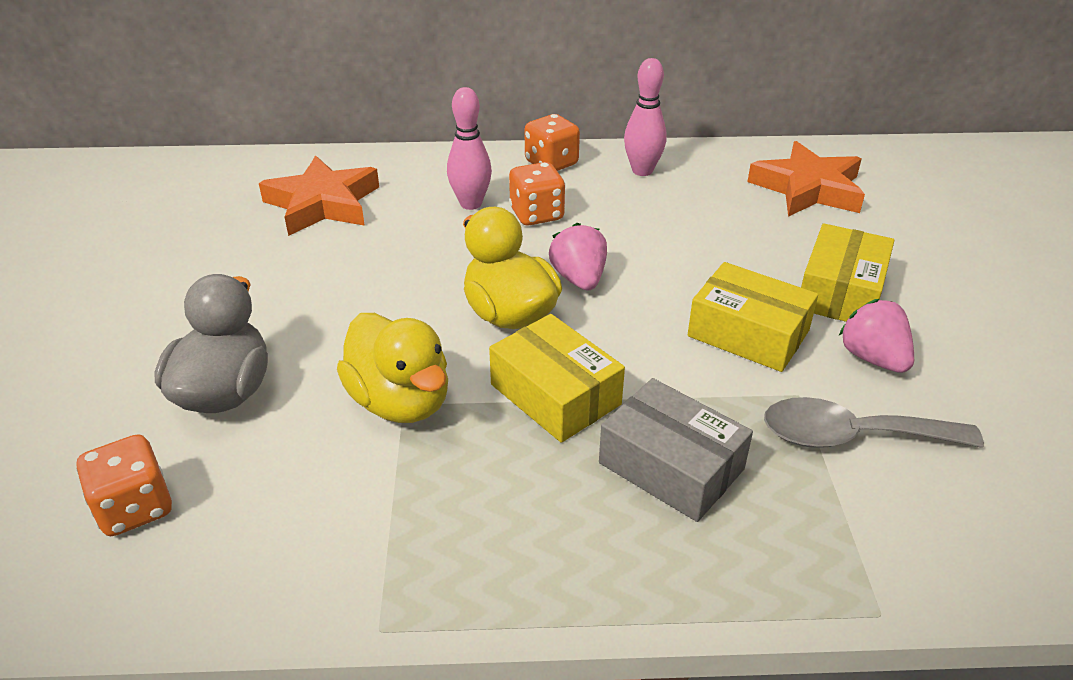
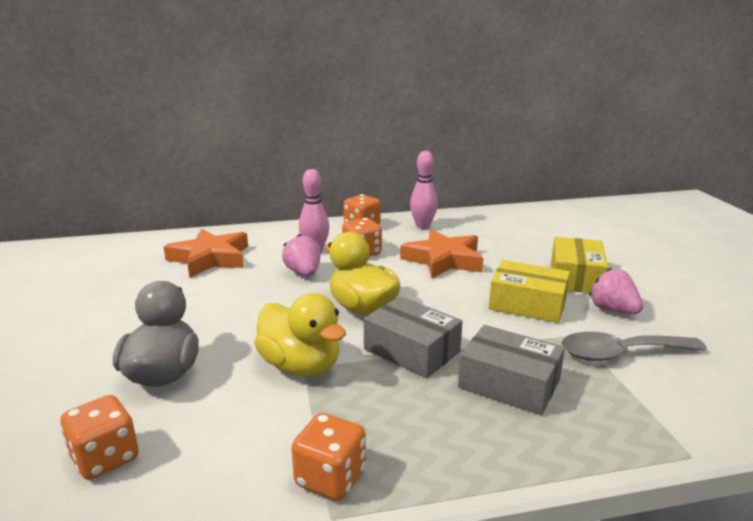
camera: 10 degrees left, 15 degrees down
(393, 575) = (330, 478): none -> orange dice
(555, 394) = (411, 350): yellow box -> grey box
(579, 279) = (403, 285): pink strawberry -> pink strawberry (304, 273)
(808, 188) = (530, 228): orange star -> orange star (443, 260)

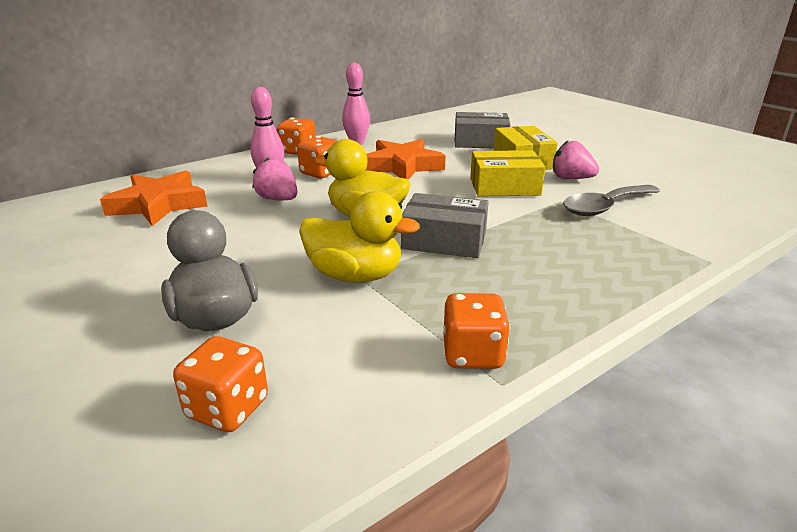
camera: 25 degrees left, 5 degrees up
(509, 384) = (546, 246): grey box -> grey box (480, 142)

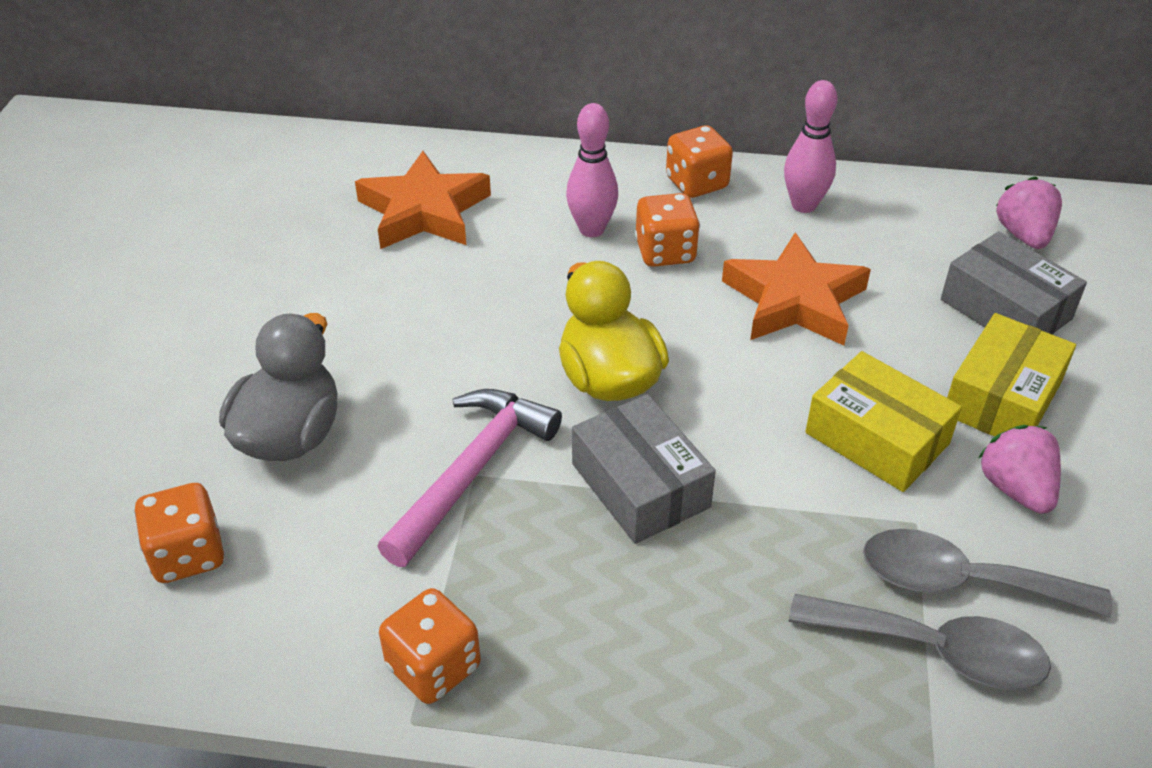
camera: 45 degrees right, 15 degrees up
(278, 199) = (552, 278): pink strawberry -> pink strawberry (1023, 235)
(355, 276) = (471, 471): yellow duck -> pink hammer
(634, 228) = (934, 650): none -> grey spoon

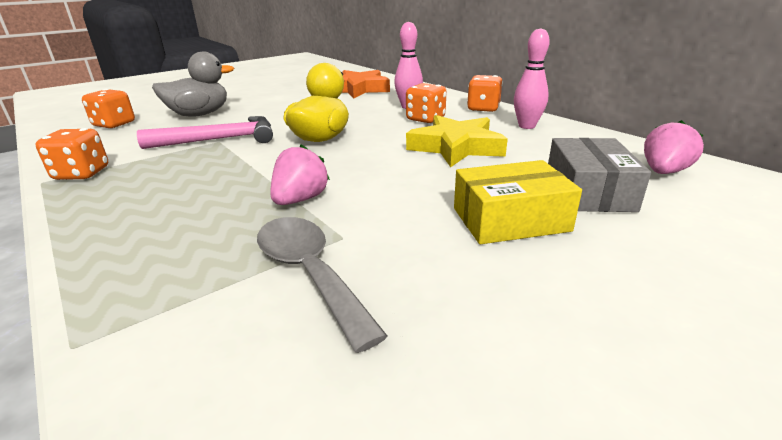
camera: 45 degrees right, 15 degrees down
(640, 485) = (259, 166): grey box -> none
(794, 300) = (456, 147): orange star -> yellow star
(877, 438) = (395, 200): yellow box -> none
(934, 650) = (225, 289): grey spoon -> none
(1015, 489) = (435, 257): pink strawberry -> pink strawberry (300, 200)

